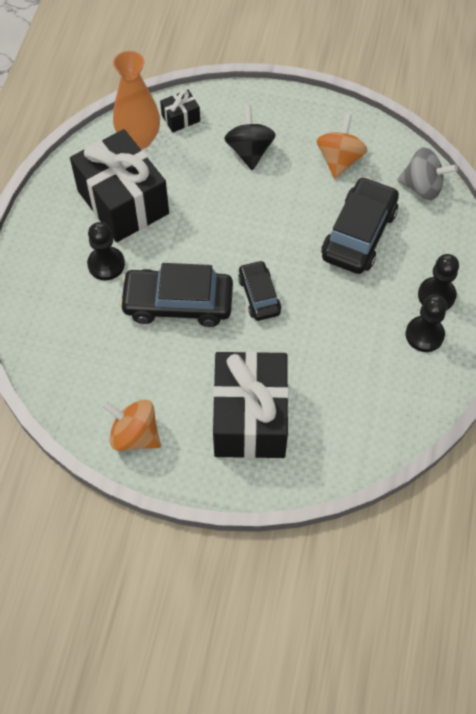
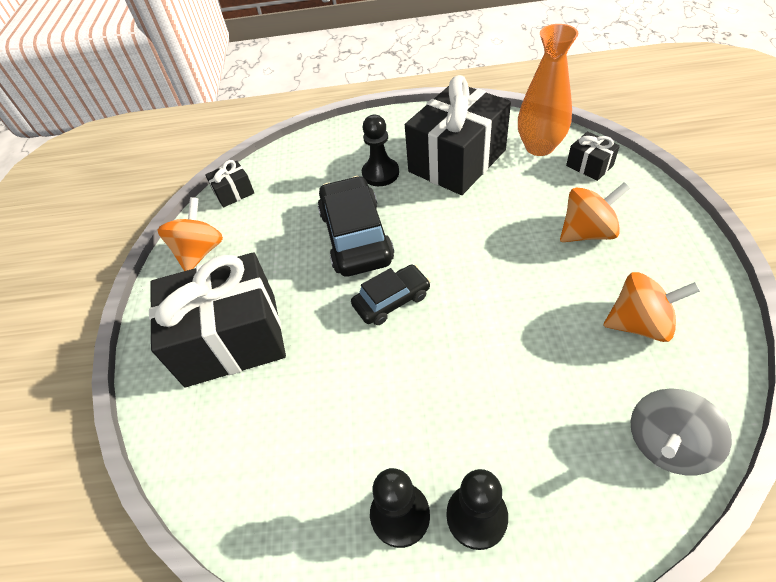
camera: 80 degrees right, 10 degrees down
(63, 395) = (234, 193): none -> black gift
(249, 151) = (587, 232): black spinning top -> orange spinning top
(358, 234) = (531, 380): black car -> none
(422, 187) = (666, 444): grey spinning top -> grey spinning top turned 45 degrees clockwise

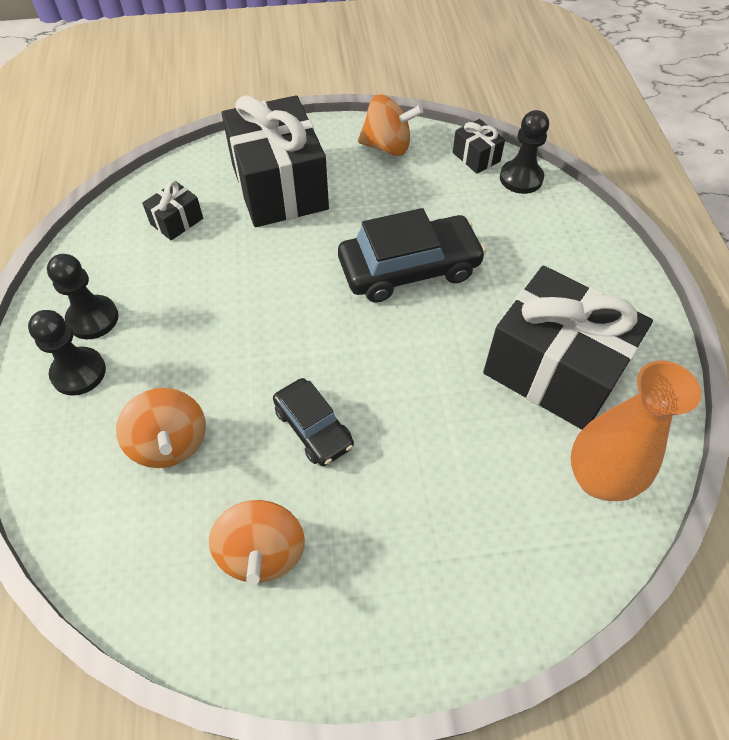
camera: 80 degrees right, 5 degrees up
(380, 173) = (520, 286): black pawn -> black pawn (521, 178)
(391, 300) = (315, 305): black car -> black car (313, 428)
(587, 232) = (417, 517): orange spinning top -> orange spinning top (170, 443)
(589, 166) = (560, 544): black gift -> black gift (177, 221)
(666, 444) = (110, 545): grey spinning top -> none

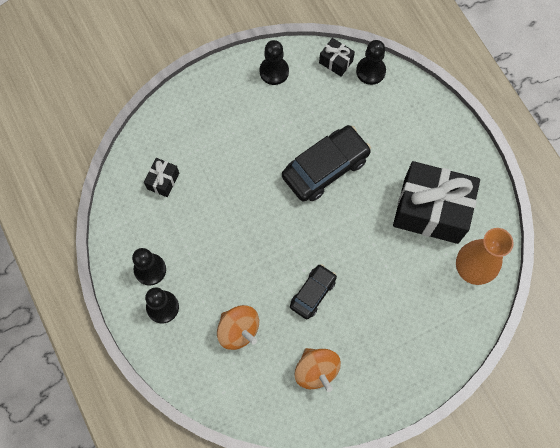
camera: 20 degrees left, 15 degrees up
(279, 187) = (217, 130): black gift -> none
(313, 428) = (312, 293): black car -> black car turned 90 degrees counterclockwise
(387, 146) = (274, 71): orange spinning top -> black pawn

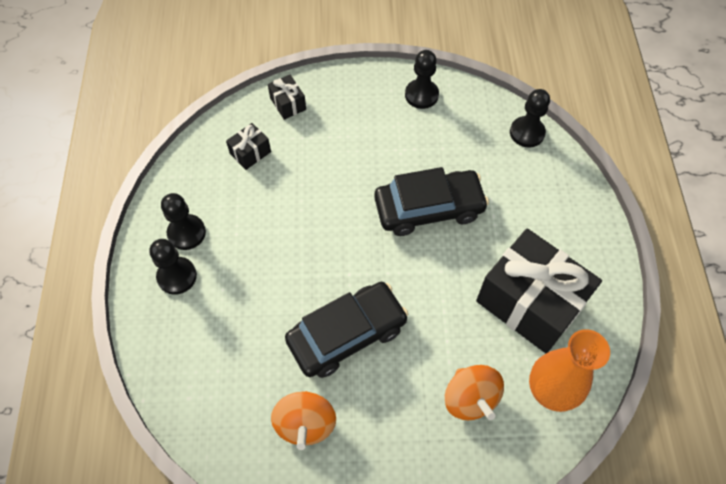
camera: 25 degrees right, 10 degrees down
(238, 330) = (243, 337): orange spinning top -> orange spinning top (470, 398)
(312, 293) = (347, 334): black car -> black car, size x1.71
(336, 62) = (492, 110): black gift -> black gift (288, 104)

